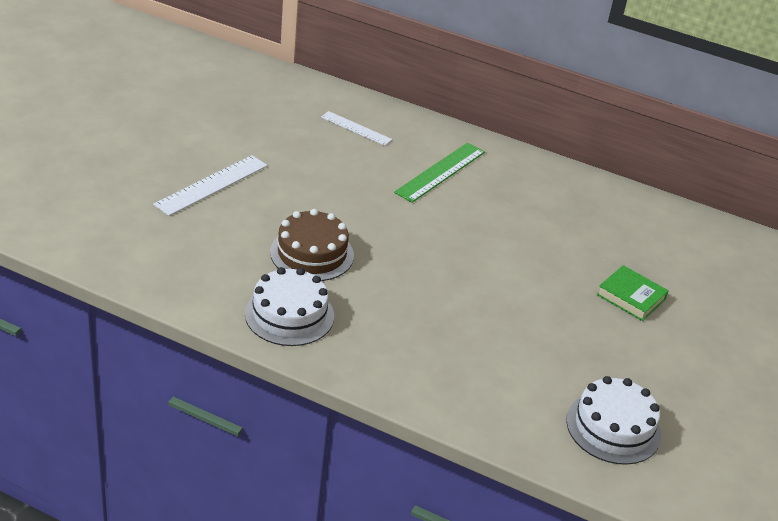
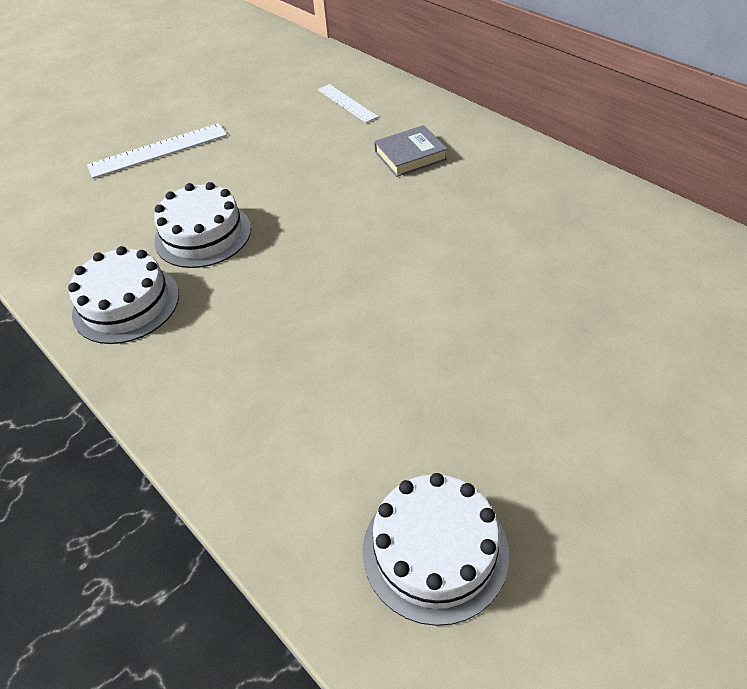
camera: 30 degrees right, 10 degrees up
(312, 254) = (203, 234): brown cake -> white cake
(440, 172) = (410, 155): green ruler -> grey book
(631, 297) = (571, 344): green book -> none

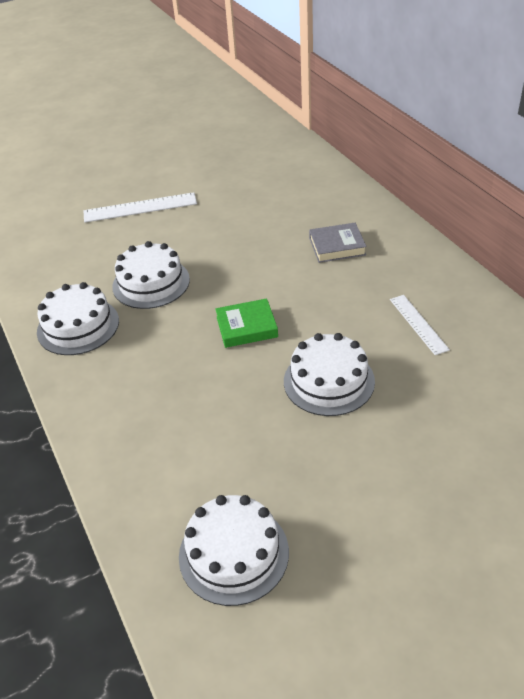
camera: 15 degrees right, 5 degrees down
(341, 264) = (246, 327): none -> green book
(347, 103) = (303, 191): white ruler -> white ruler (418, 324)
(464, 308) = (329, 381): none -> white cake

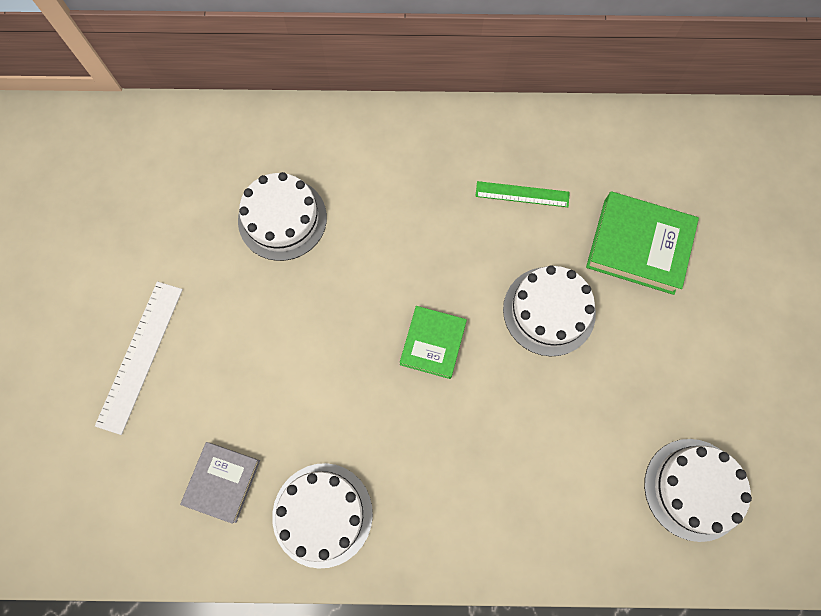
camera: 65 degrees left, 30 degrees up
(151, 283) = (298, 405): white cake -> white cake (282, 219)
(337, 246) = (365, 193): grey book -> grey book (222, 482)
(418, 324) = (522, 194): white ruler -> green ruler
(444, 416) = (638, 246): none -> green book

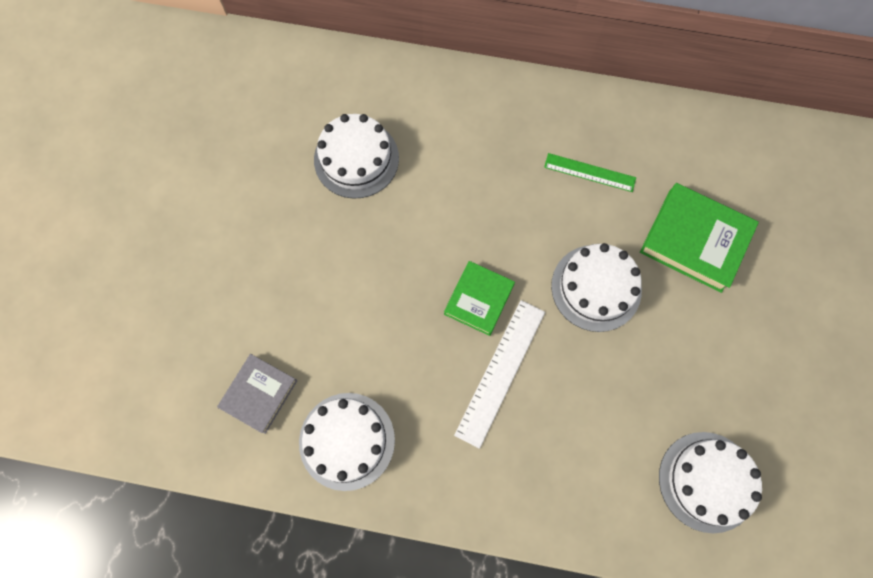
camera: 10 degrees right, 0 degrees up
(140, 356) = (203, 264): white ruler -> white ruler (501, 372)

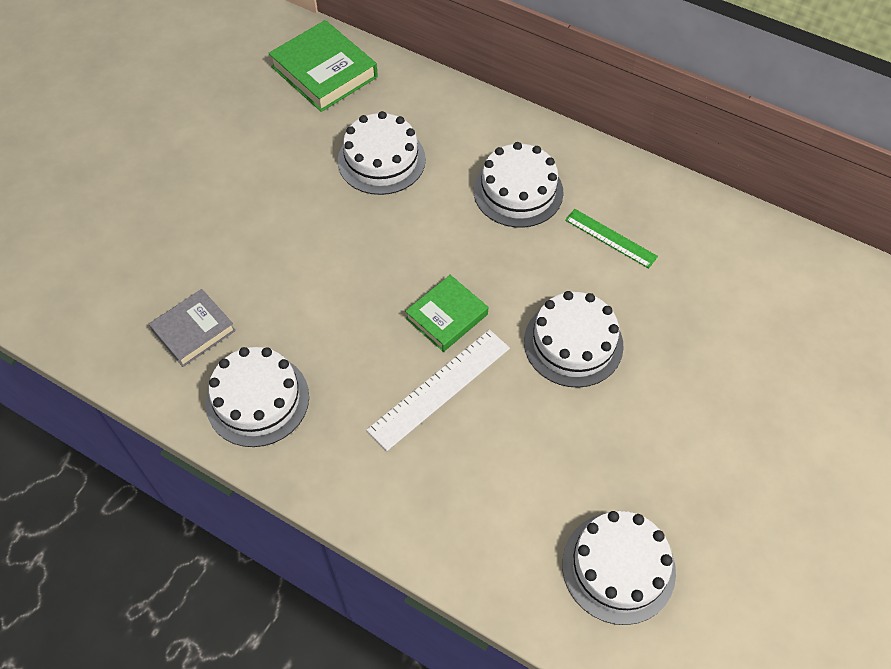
camera: 20 degrees right, 15 degrees down
(492, 151) = (518, 191): none -> white cake
(694, 240) = (698, 332): green book -> green book (324, 72)

